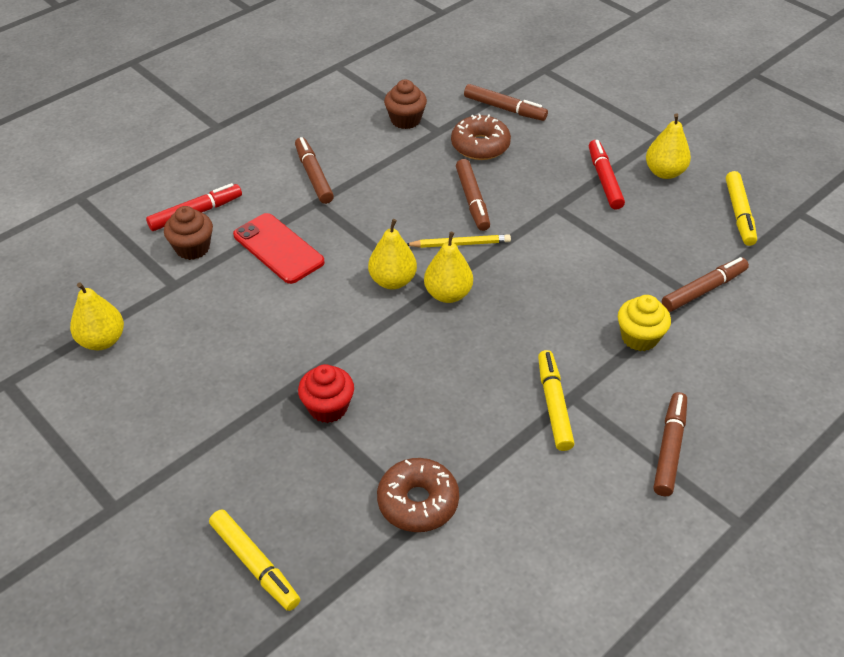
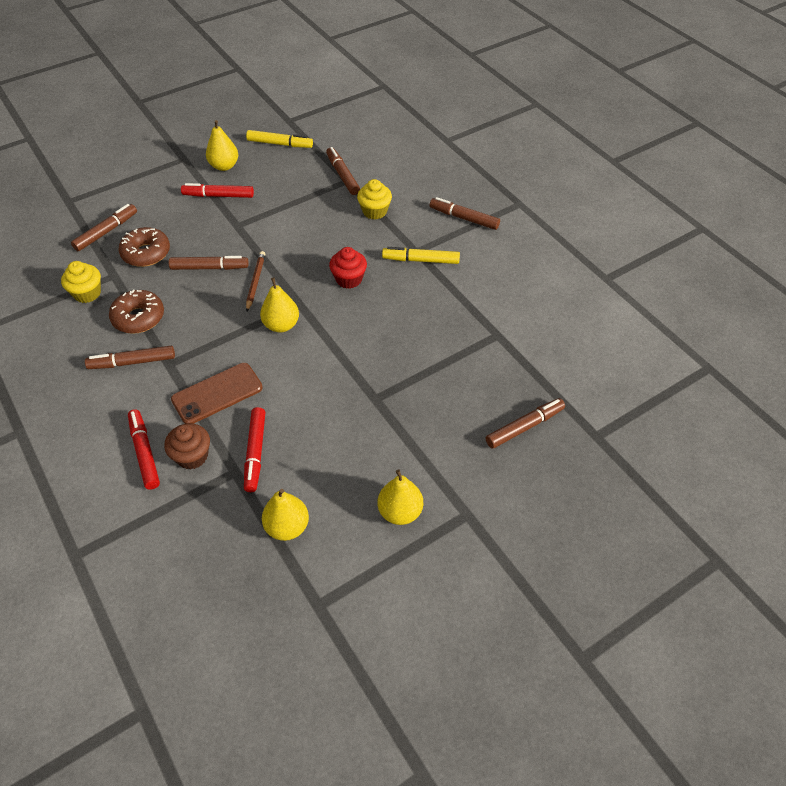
camera: 80 degrees left, 5 degrees up
(199, 296) = (255, 452): none -> red marker
(255, 564) = (524, 427): yellow marker -> brown marker
(278, 248) = (217, 394): red phone -> brown phone
(328, 407) = (397, 376): red cupcake -> red cupcake (349, 279)
(405, 120) = (87, 293): brown cupcake -> yellow cupcake
(418, 502) = (486, 336): brown donut -> brown donut (138, 318)
(448, 294) = (306, 296): yellow pear -> yellow pear (400, 512)
(460, 244) = (255, 282): yellow pencil -> brown pencil

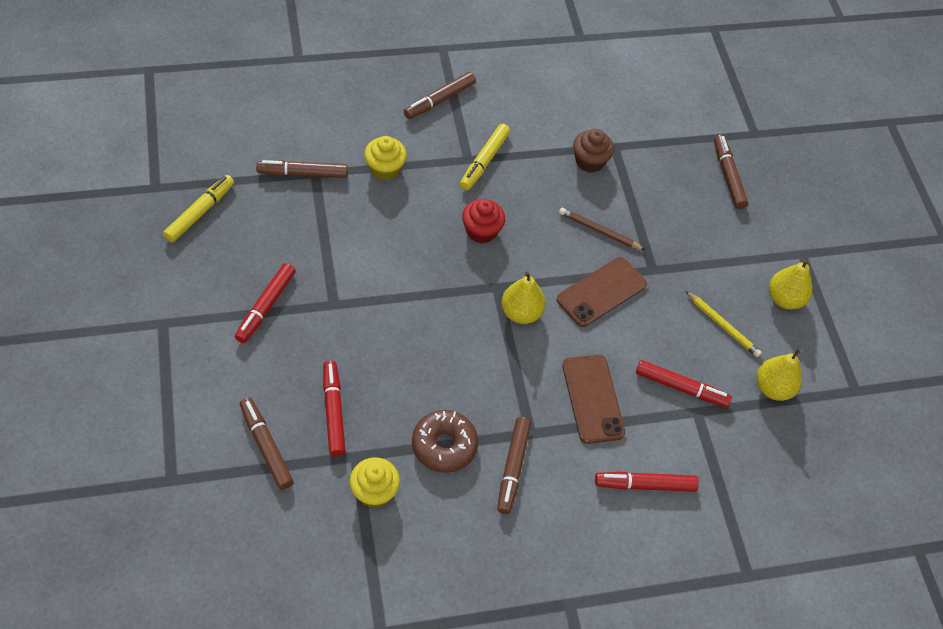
camera: 75 degrees left, 5 degrees up
(146, 253) = (333, 411): brown donut -> red marker
(192, 456) = (665, 443): brown cupcake -> brown cupcake (589, 161)
(209, 267) = (395, 353): brown marker -> none
(224, 166) = (208, 283): yellow pear -> none
(255, 282) = (442, 315): brown pencil -> brown pencil (599, 231)
(330, 369) = (601, 292): none -> brown phone
(340, 468) = (723, 326): none -> yellow pencil

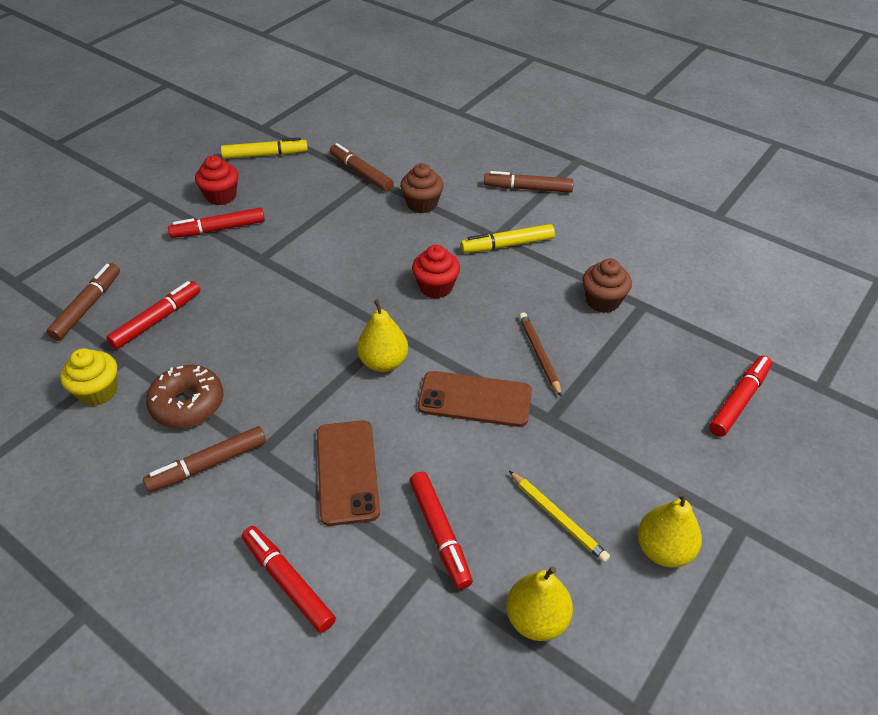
camera: 55 degrees right, 10 degrees down
(222, 277) = (221, 196): none -> red cupcake
(385, 169) = (422, 204): yellow cupcake -> brown cupcake
(592, 399) = (347, 472): brown phone -> brown phone turned 45 degrees counterclockwise
(723, 326) = (558, 518): yellow pencil -> yellow pencil turned 45 degrees counterclockwise
(728, 175) = (739, 400): brown marker -> red marker

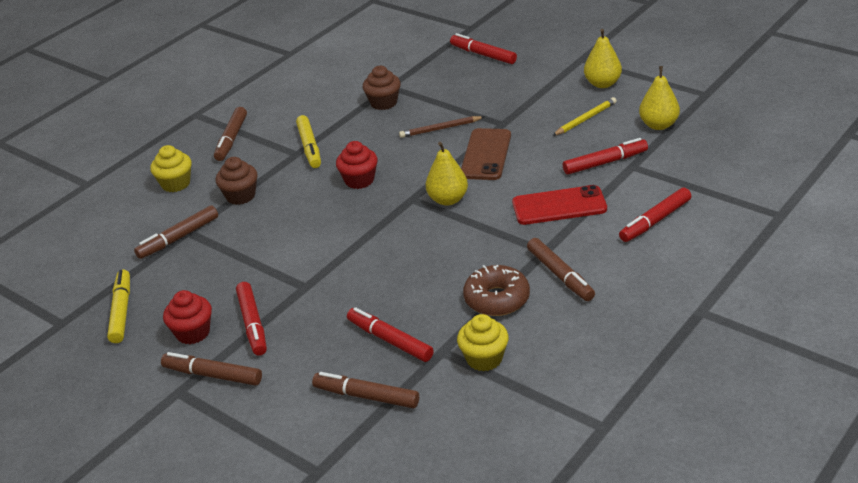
camera: 85 degrees left, 10 degrees down
(161, 212) = (212, 375): none -> brown marker
(347, 472) = (559, 206): brown phone -> red phone
(450, 162) = (176, 184): none -> yellow cupcake

